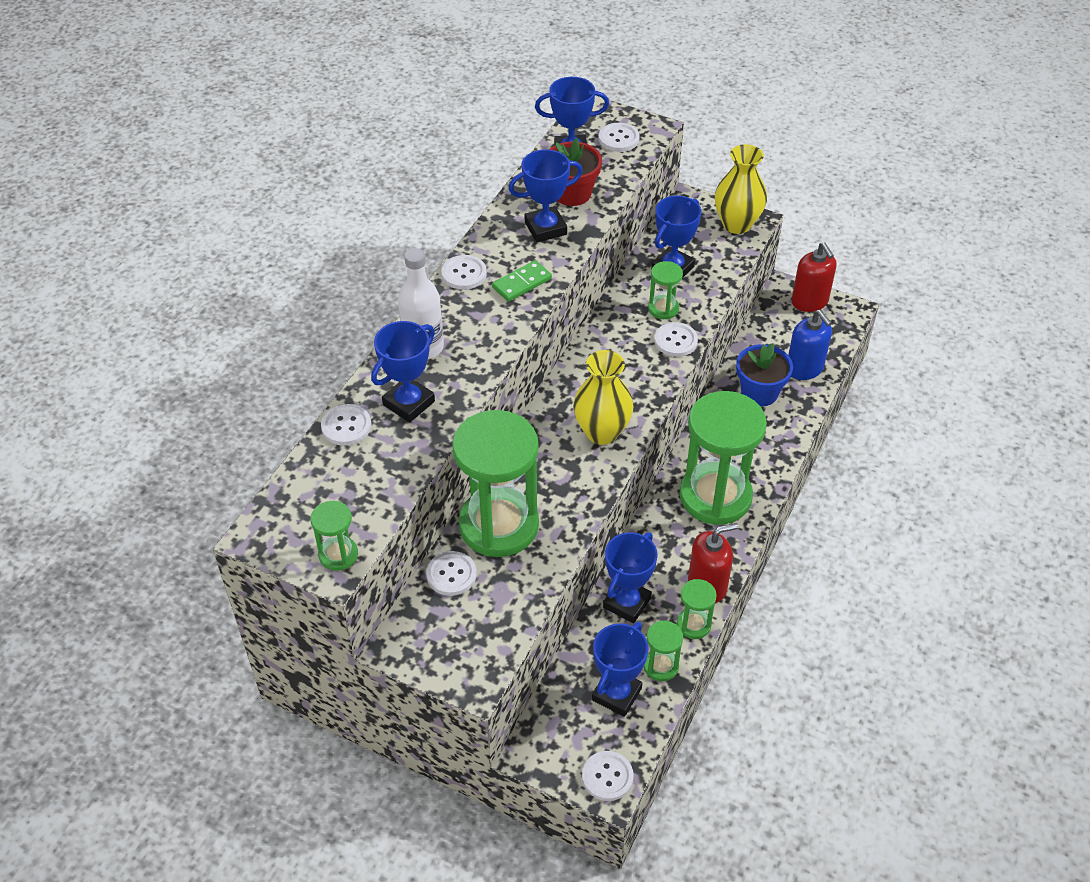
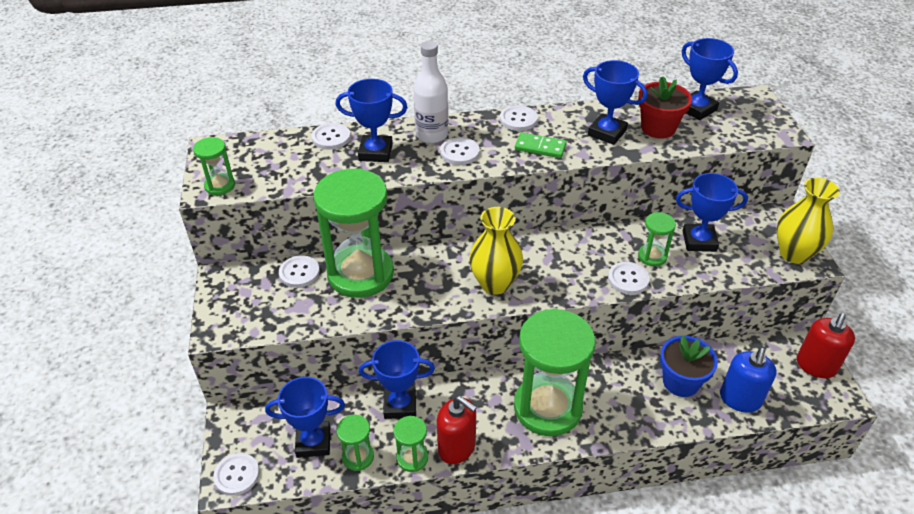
camera: 55 degrees right, 5 degrees down
(618, 139) = (745, 122): white button -> white button (459, 152)

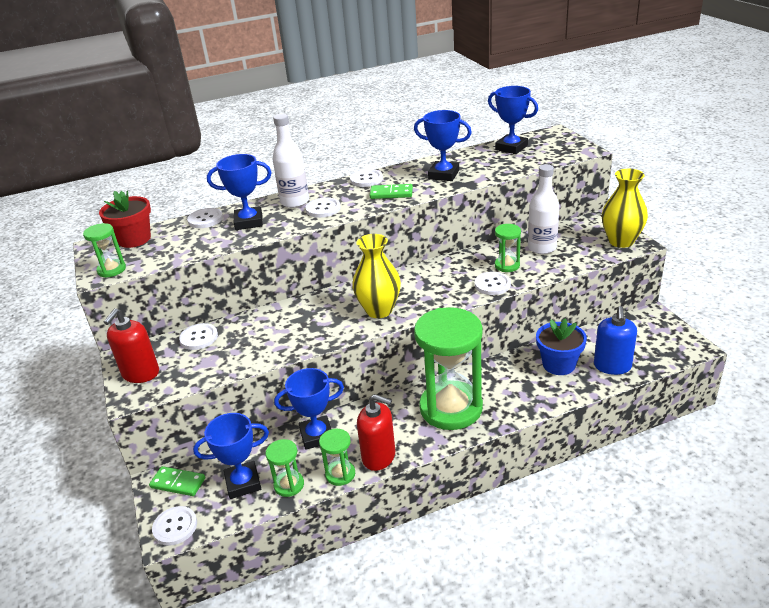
camera: 10 degrees left, 10 degrees down
(250, 424) = (178, 483): none -> green domino
(360, 274) = (256, 327): green hourglass -> none
(658, 128) = (484, 164): red flower pot -> red flower pot (134, 239)
(699, 241) = (542, 248): blue trophy -> white bottle
(816, 365) = (665, 329): red soap dispenser -> red soap dispenser (140, 373)

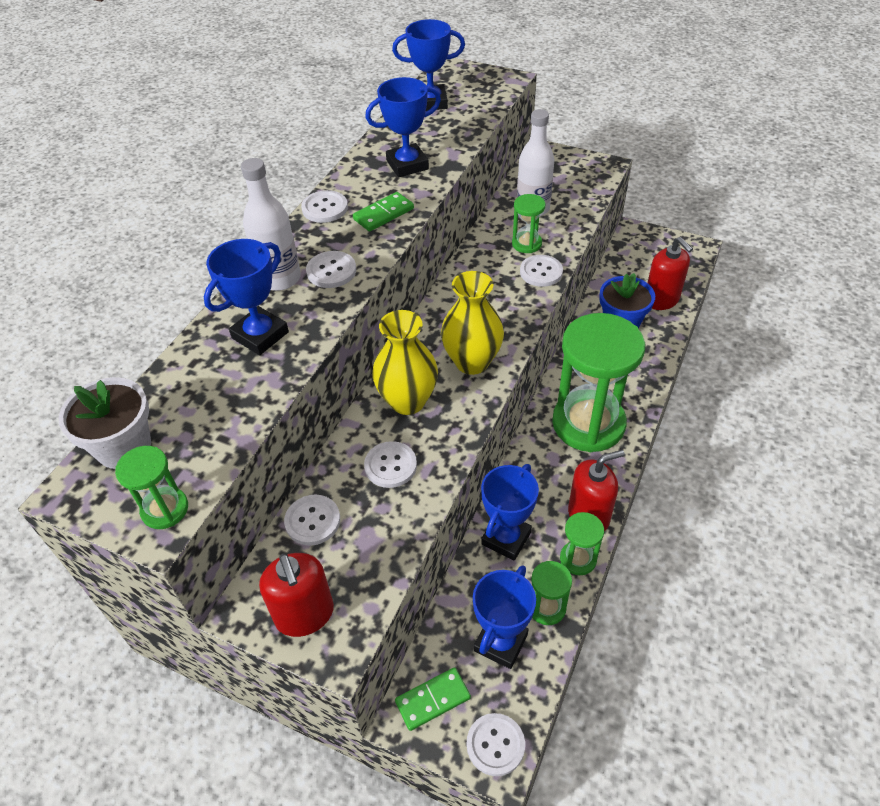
camera: 45 degrees left, 15 degrees up
(134, 239) = (124, 447): red flower pot -> white flower pot
(205, 219) = (189, 362): white button -> white button (390, 465)
(612, 366) = (661, 300): blue soap dispenser -> red soap dispenser
(621, 241) = (590, 169): yellow vase -> yellow vase (407, 401)

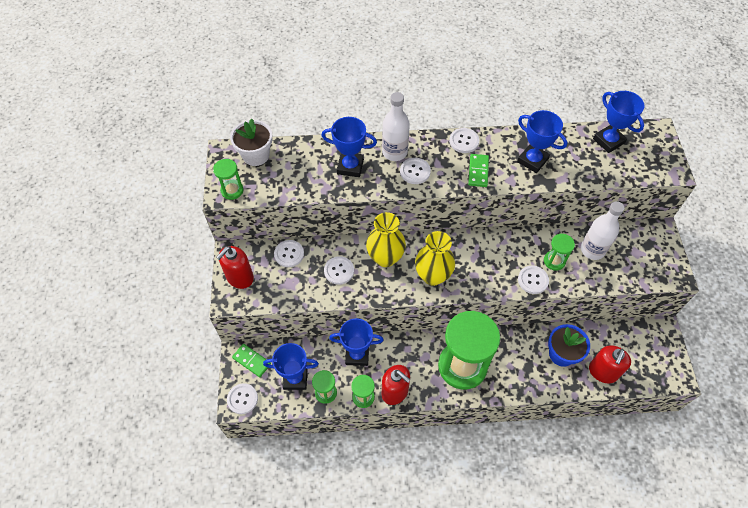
camera: 60 degrees right, 10 degrees up
(383, 214) = (478, 171): green domino -> green domino turned 75 degrees clockwise

